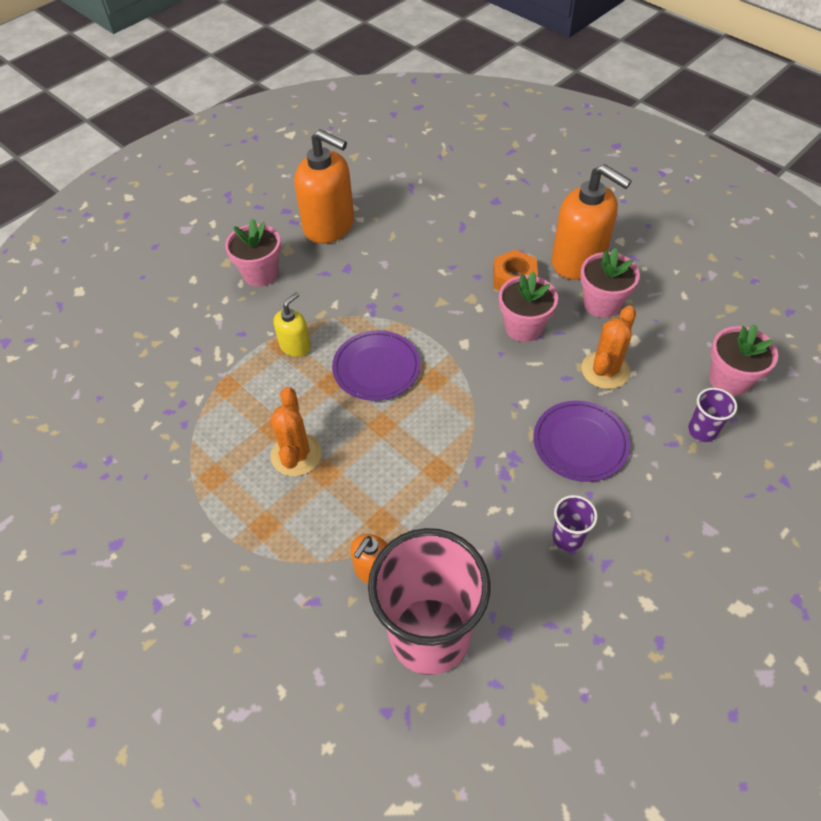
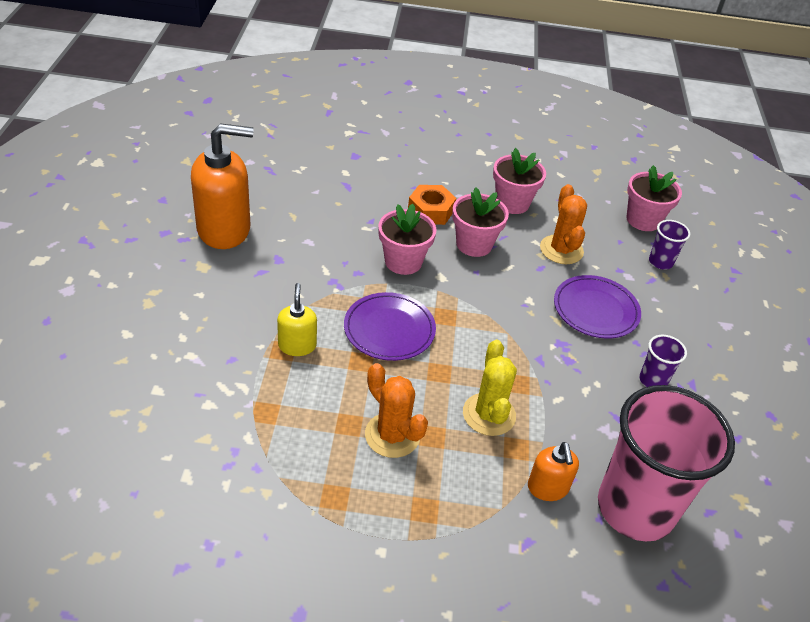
camera: 45 degrees left, 10 degrees down
(260, 273) = (196, 298): pink flower pot -> pink flower pot (403, 261)
(386, 482) = (489, 414): none -> yellow cactus
(578, 261) = (465, 178): orange soap dispenser -> none

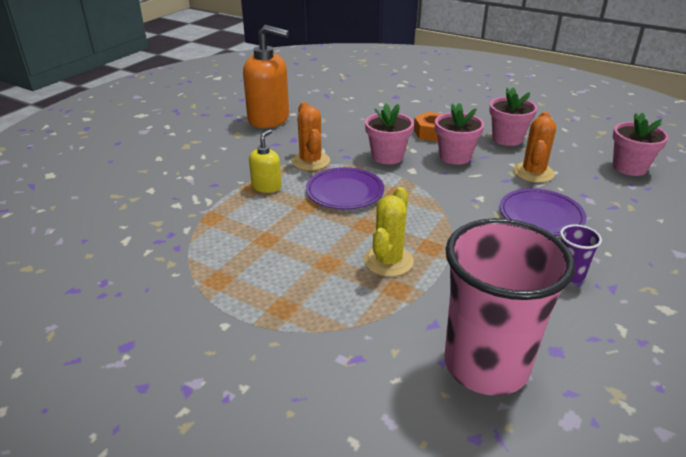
camera: 30 degrees right, 10 degrees down
(392, 435) = (295, 254): orange cactus -> orange cactus (310, 161)
(548, 488) = (406, 324): orange soap dispenser -> none
(660, 262) = (630, 197): purple cup -> none

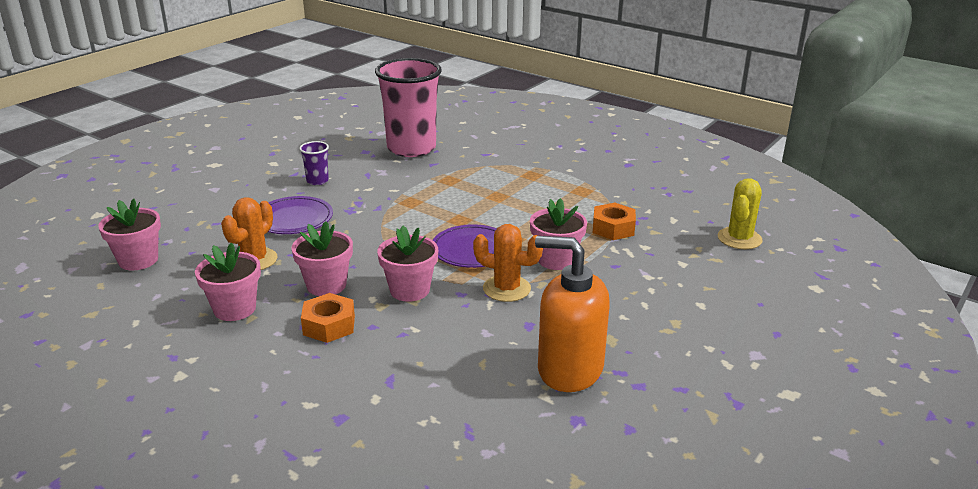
camera: 175 degrees left, 5 degrees down
(200, 224) = (613, 228): none -> orange nut
(266, 186) = (556, 260): yellow soap dispenser -> pink flower pot
(310, 161) = (506, 289): orange cactus -> orange cactus turned 60 degrees counterclockwise
(388, 261) = (449, 195): yellow cactus -> yellow cactus (739, 239)

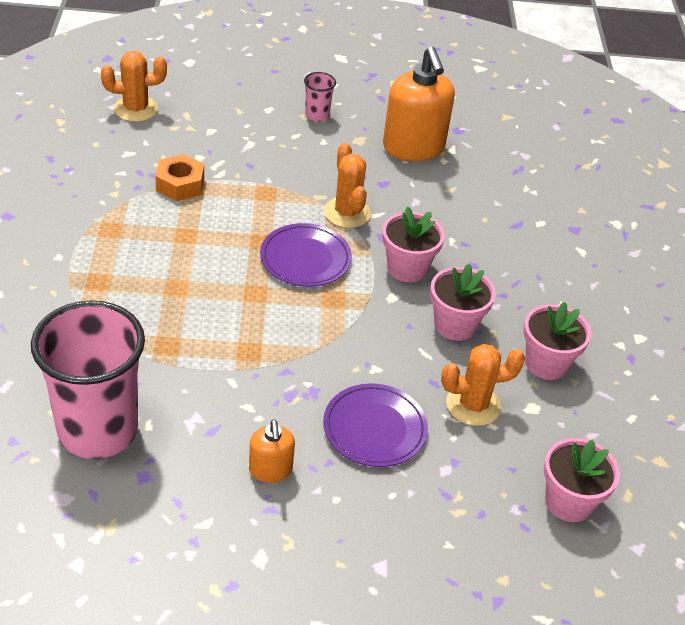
camera: 130 degrees left, 15 degrees up
(317, 181) = (270, 470): purple cup -> orange soap dispenser
(329, 325) = (500, 290): orange nut -> none
(556, 260) = (273, 201): pink flower pot -> none
(672, 329) = (317, 115): none -> pink cup
(739, 239) = (136, 109): yellow cactus -> orange cactus

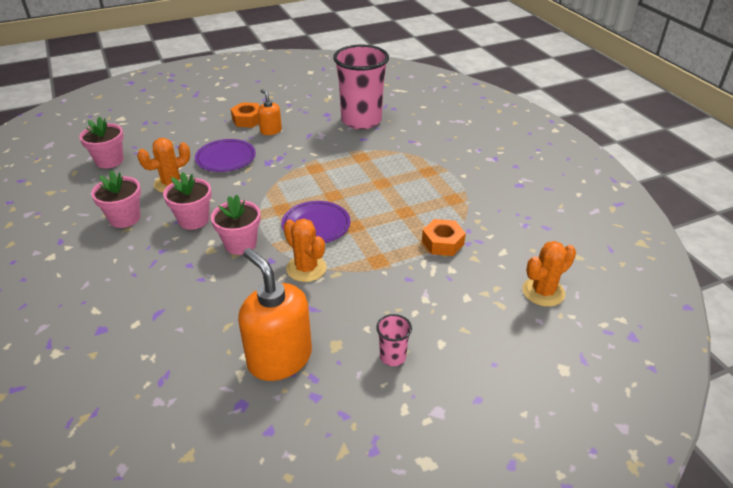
camera: 160 degrees right, 5 degrees down
(297, 522) = (247, 120): none -> orange nut

